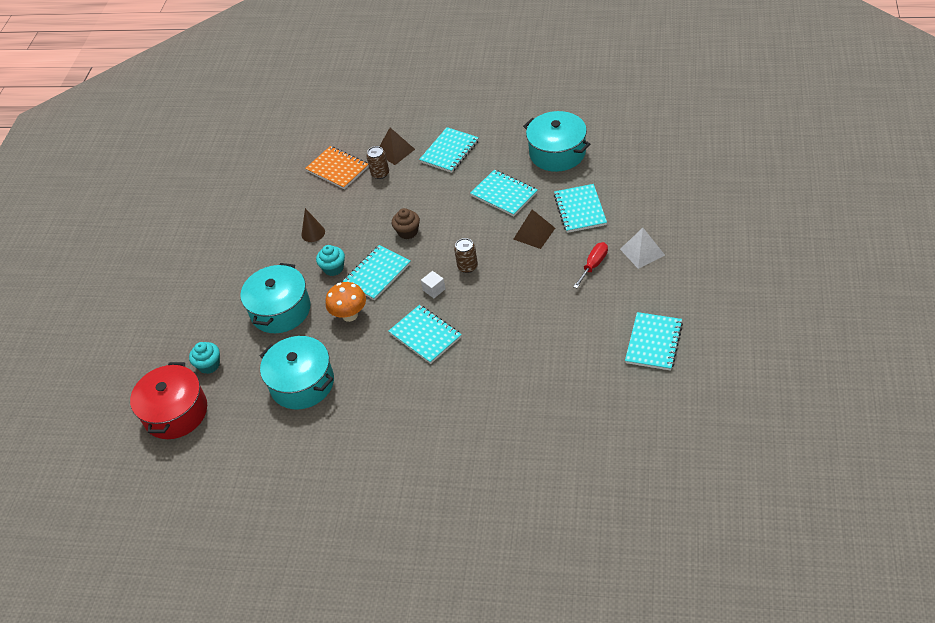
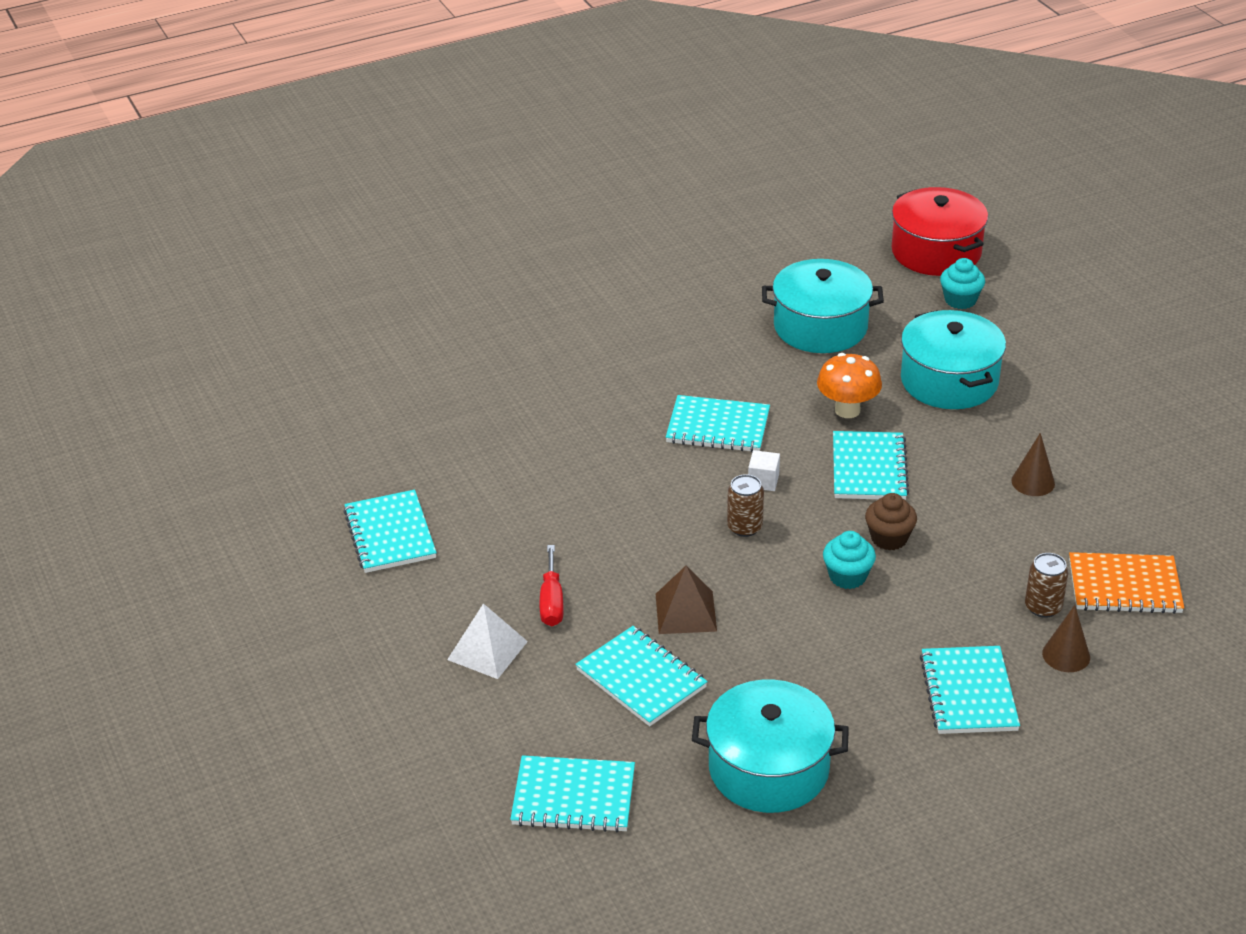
camera: 140 degrees right, 10 degrees down
(333, 268) = (941, 451): turquoise cupcake -> turquoise cupcake (847, 576)
(395, 151) = (1066, 655): brown pyramid -> brown cone
(504, 194) = (794, 654): turquoise notebook -> turquoise notebook (573, 797)

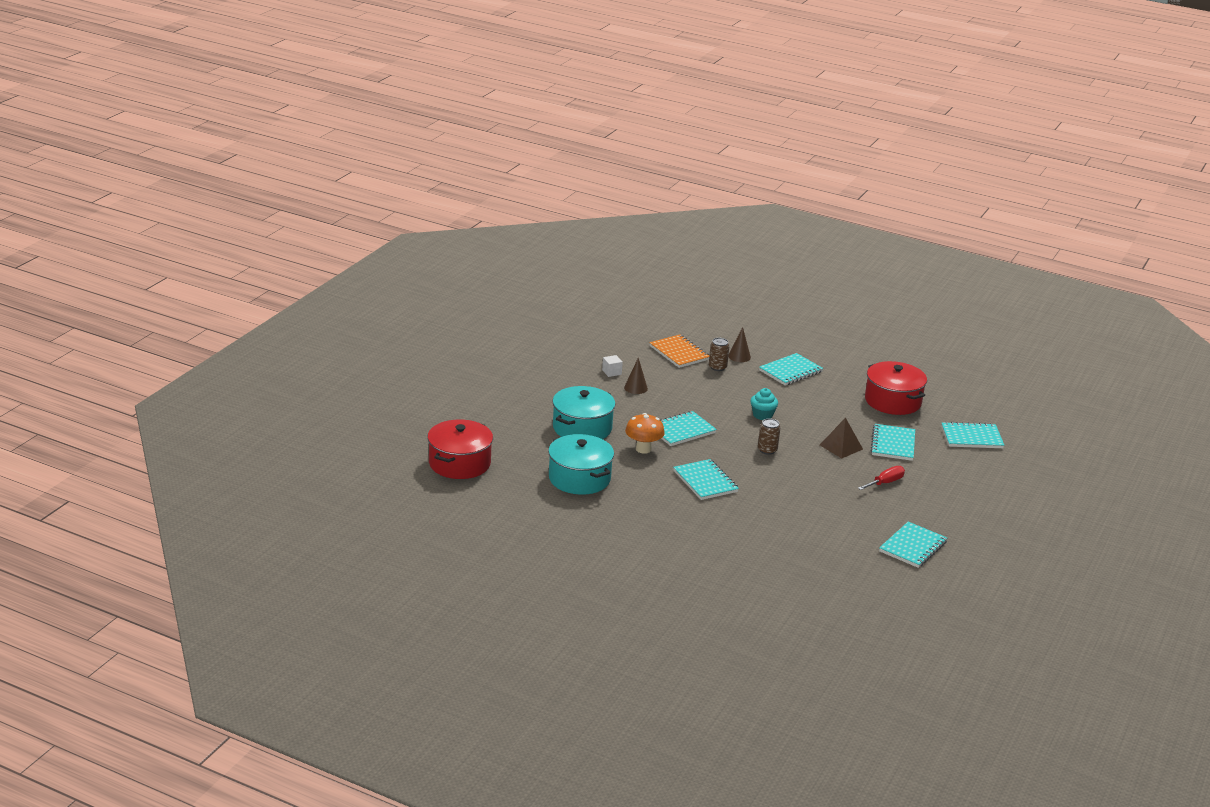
camera: 130 degrees left, 10 degrees down
(487, 650) = (936, 487): white pyramid -> none
(573, 797) = (971, 437): turquoise notebook -> turquoise notebook turned 60 degrees counterclockwise
(763, 481) = (728, 455): white cube -> white cube (611, 372)
(768, 768) = (893, 401): turquoise pot -> red pot
(889, 538) = (723, 412): brown cupcake -> none
(960, 300) = (502, 443): turquoise cupcake -> none

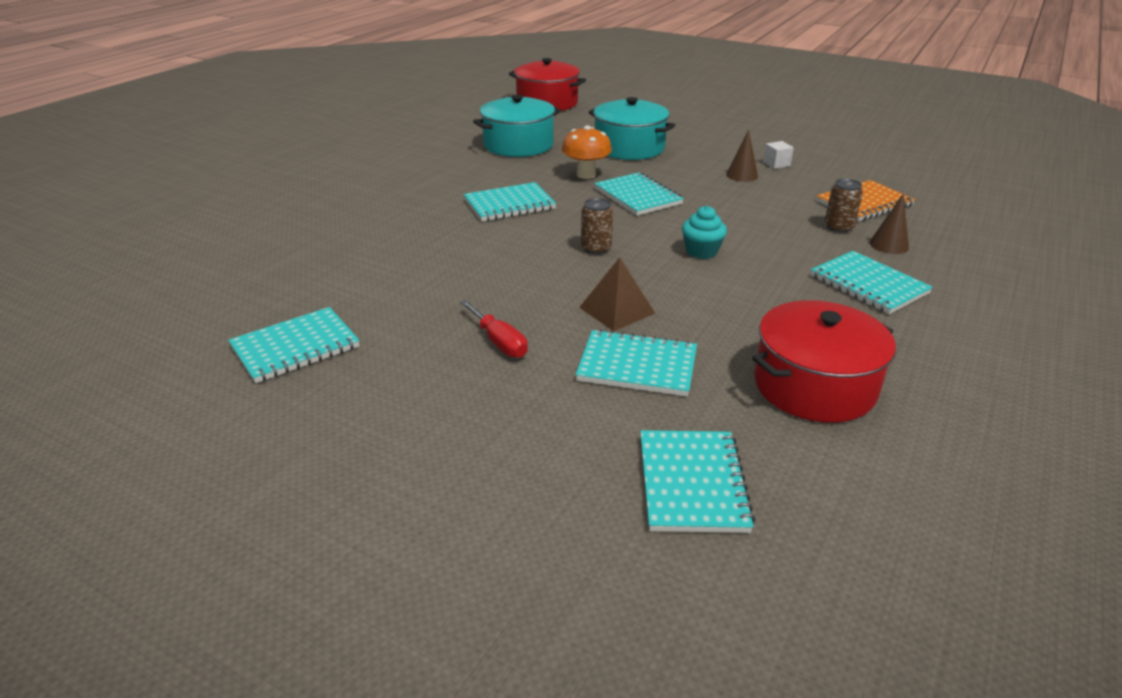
camera: 95 degrees right, 5 degrees up
(912, 547) = (295, 347): turquoise notebook -> turquoise notebook turned 75 degrees counterclockwise

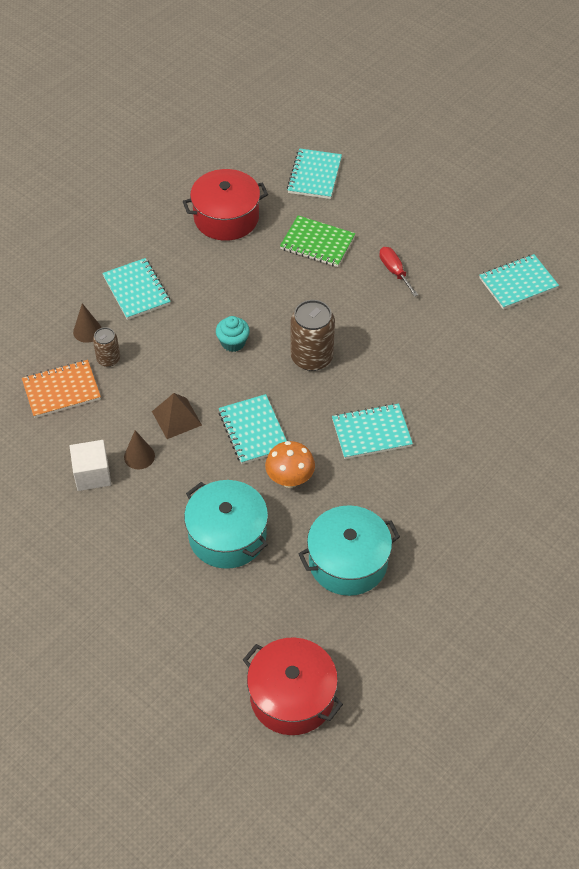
camera: 170 degrees left, 20 degrees up
(596, 248) = (311, 357): brown can -> brown can, size x1.78
(617, 310) = (315, 289): brown pyramid -> brown pyramid (176, 418)
(637, 366) = (317, 243): turquoise notebook -> green notebook
(776, 164) = (92, 474): white cube -> white cube, size x1.69

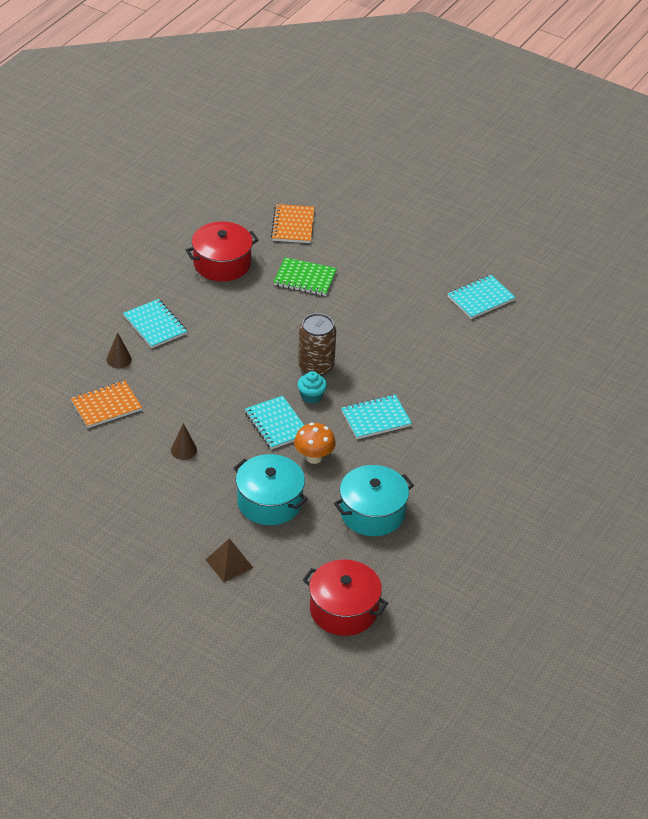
camera: 10 degrees left, 10 degrees down
(92, 474) = (146, 466): white cube -> none
(108, 359) = (142, 379): brown can -> none
(176, 418) = (209, 419): brown pyramid -> brown pyramid (229, 563)
(233, 342) = (246, 359): turquoise cupcake -> turquoise cupcake (311, 396)
(314, 175) = (293, 225): turquoise notebook -> orange notebook
(394, 271) = (375, 296): red screwdriver -> none

